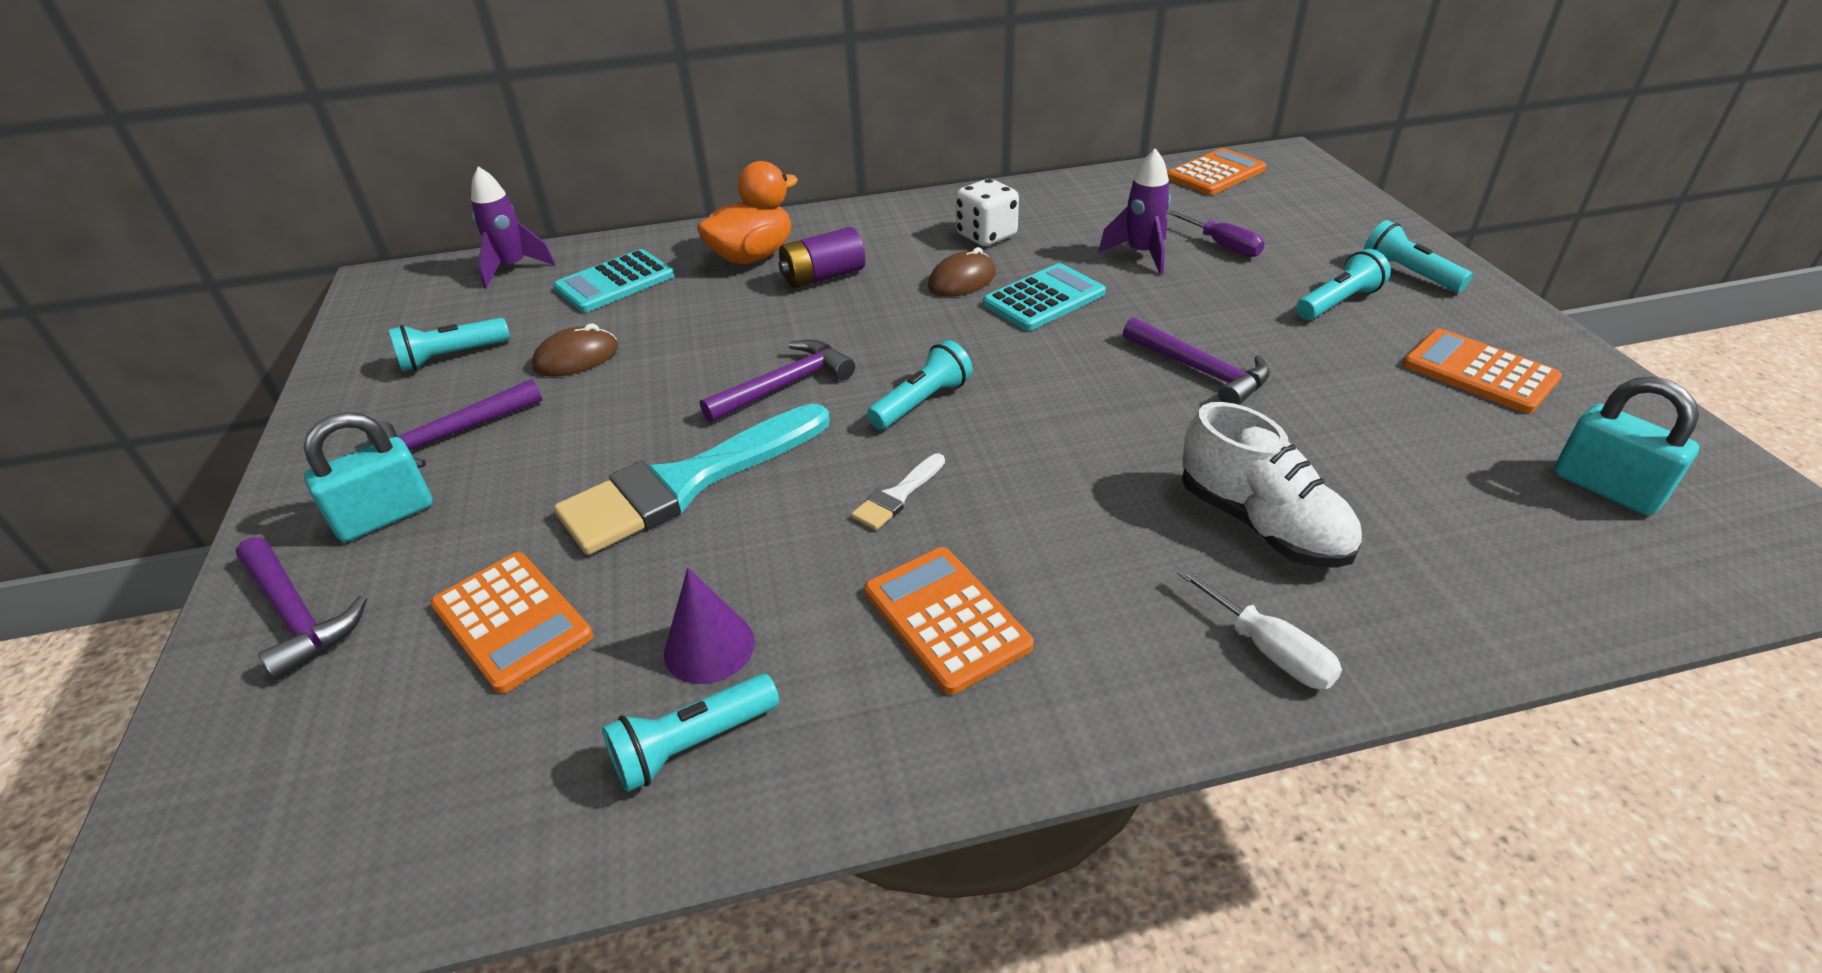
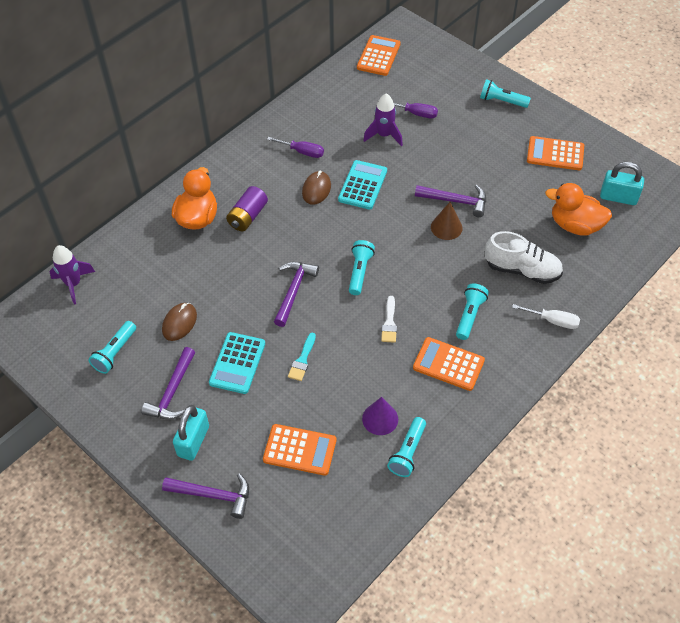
camera: 35 degrees left, 15 degrees up
(615, 282) = (143, 268): turquoise calculator -> turquoise calculator (237, 363)
(686, 483) = (302, 360): turquoise brush -> turquoise brush, size x0.42
(986, 236) = (302, 152): white dice -> purple screwdriver
(1148, 400) = (446, 227): none -> brown cone
(1338, 302) = (484, 133): turquoise flashlight -> turquoise flashlight (469, 315)
(1454, 497) = (575, 225): none -> orange duck

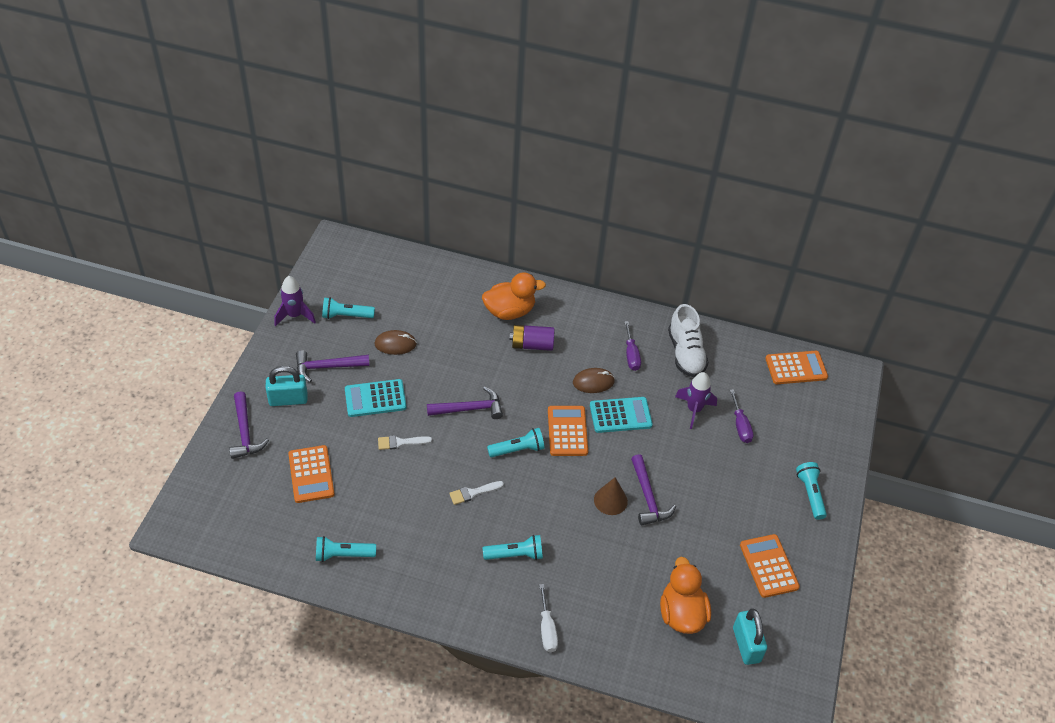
camera: 60 degrees right, 5 degrees down
(73, 284) = (397, 262): purple rocket -> purple rocket (295, 315)
(302, 360) = (400, 442): turquoise brush -> white brush
(380, 419) = (368, 521): purple cone -> none
(448, 364) = (451, 555): orange calculator -> orange calculator (567, 431)
(522, 270) = (595, 582): white shoe -> white shoe (685, 353)

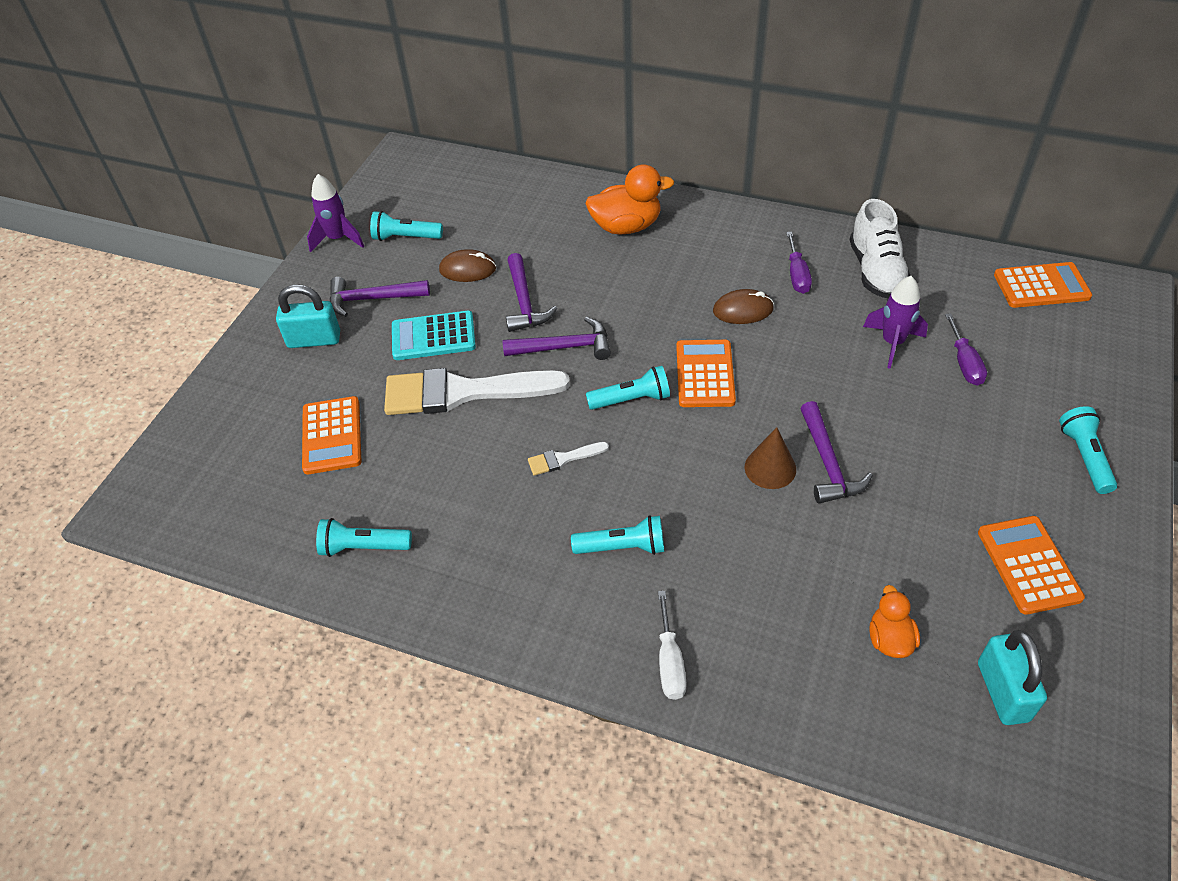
camera: 10 degrees right, 0 degrees up
(245, 432) = (249, 382): purple hammer -> purple hammer (524, 302)
(400, 442) = (463, 392): white brush -> white brush, size x2.38
(532, 345) = (656, 266): purple battery -> none
(620, 415) = (783, 352): turquoise calculator -> none
(681, 614) = (889, 639): orange duck -> orange duck, size x0.59

